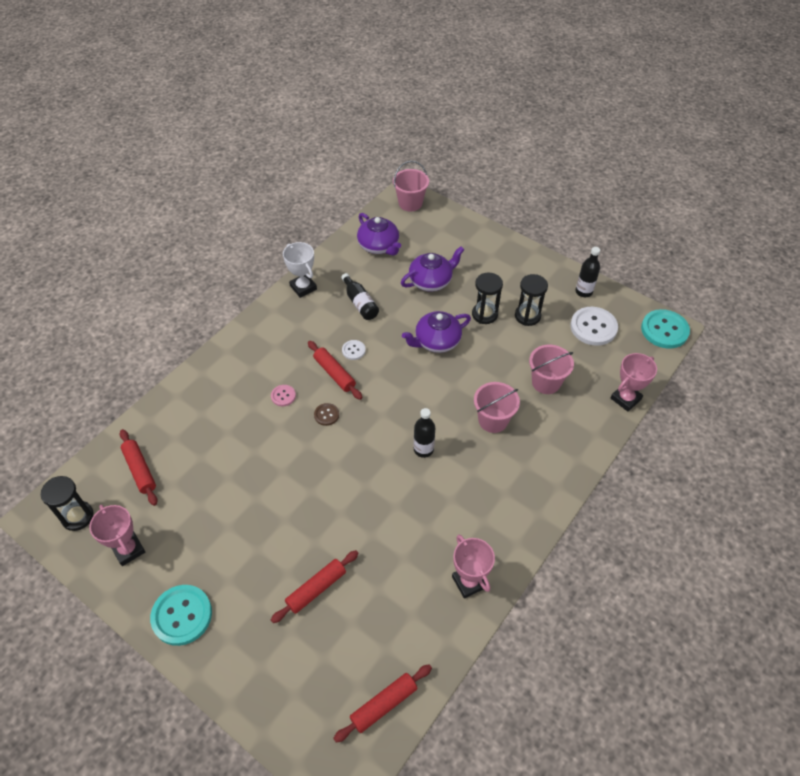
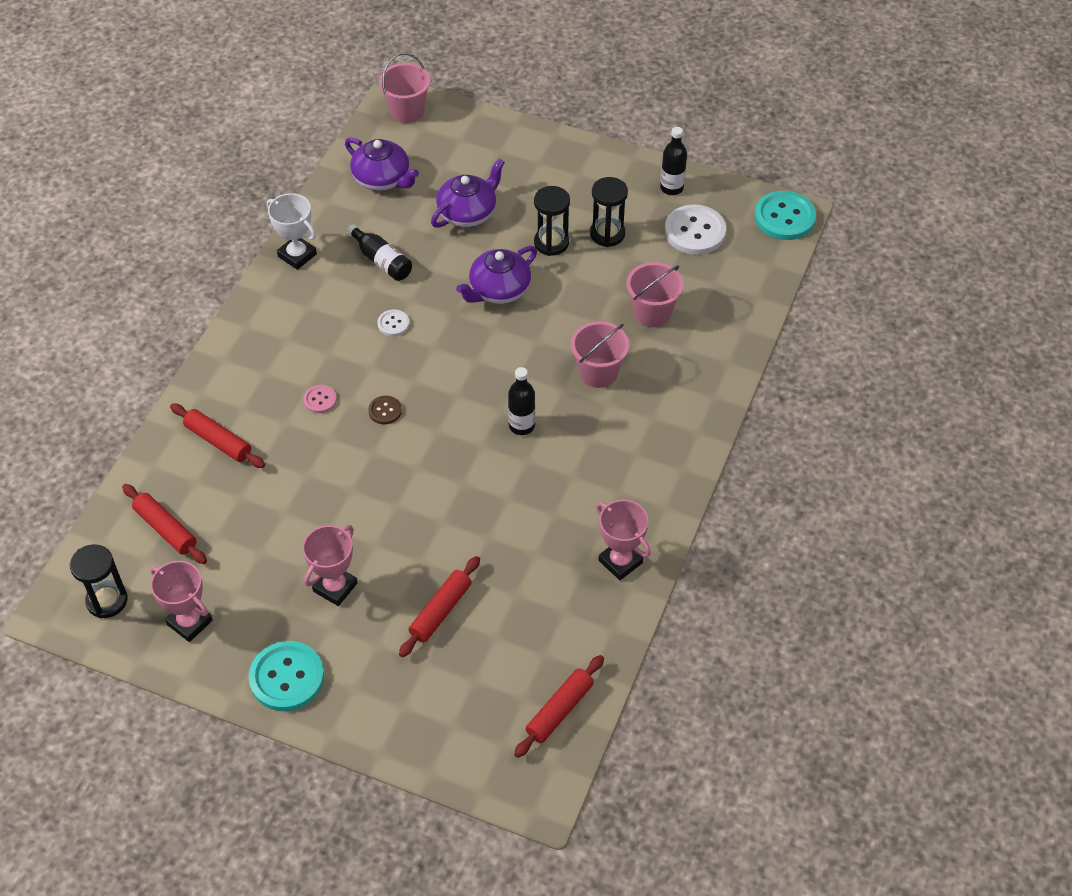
camera: 15 degrees left, 0 degrees up
(334, 373) = (378, 358): red rolling pin -> red rolling pin (218, 441)
(625, 399) = (755, 312): pink trophy -> pink trophy (335, 587)

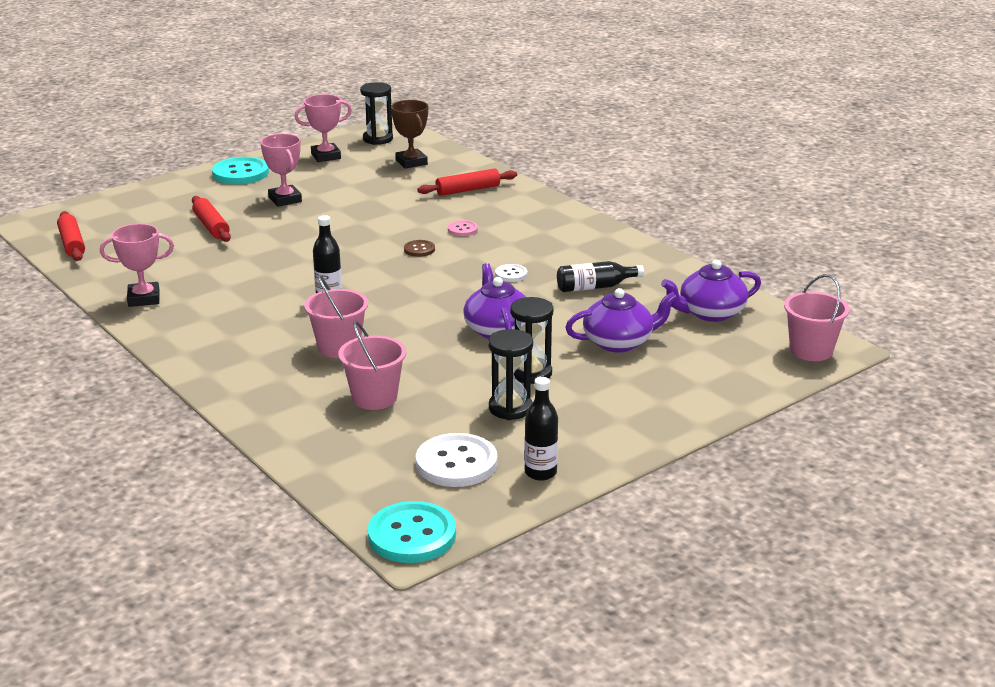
camera: 120 degrees right, 25 degrees down
(165, 529) = (411, 162): red rolling pin -> brown trophy
(297, 255) = (640, 254): white trophy -> none
(468, 213) = (619, 342): purple teapot -> purple teapot turned 90 degrees counterclockwise

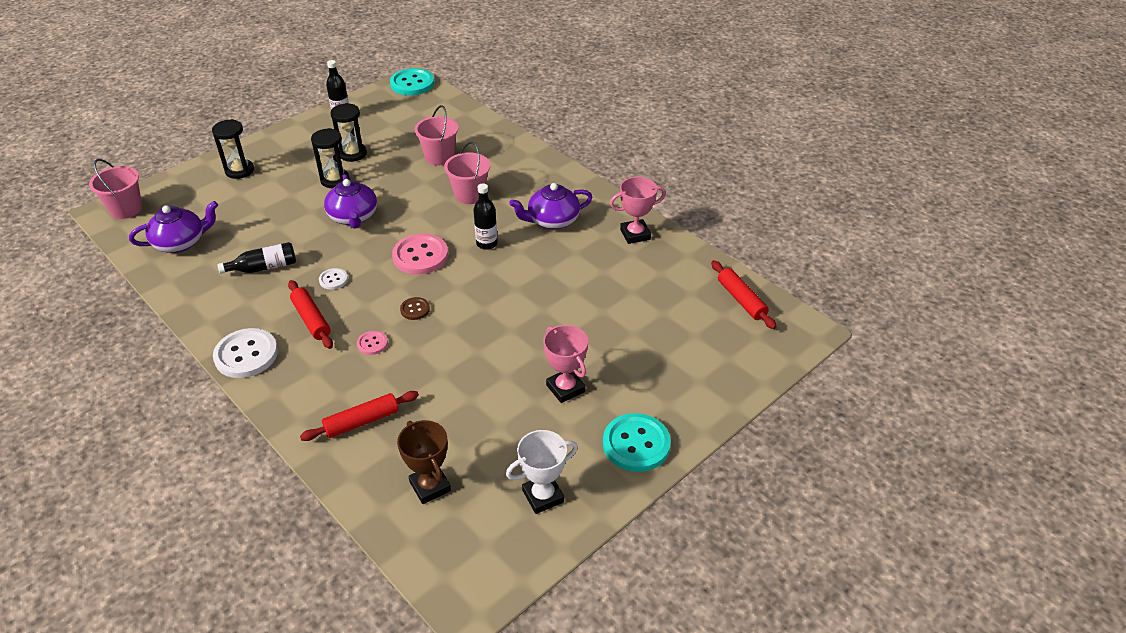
camera: 175 degrees right, 15 degrees up
(211, 226) = (624, 334): red rolling pin -> red rolling pin (311, 319)
(326, 156) = (543, 496): pink trophy -> white trophy
(378, 139) = (481, 554): black hourglass -> black hourglass (239, 170)
(411, 290) = (420, 256): none -> pink button
(456, 463) = (388, 119): white button -> white button (246, 355)
(619, 342) = (264, 209): purple teapot -> purple teapot (552, 220)

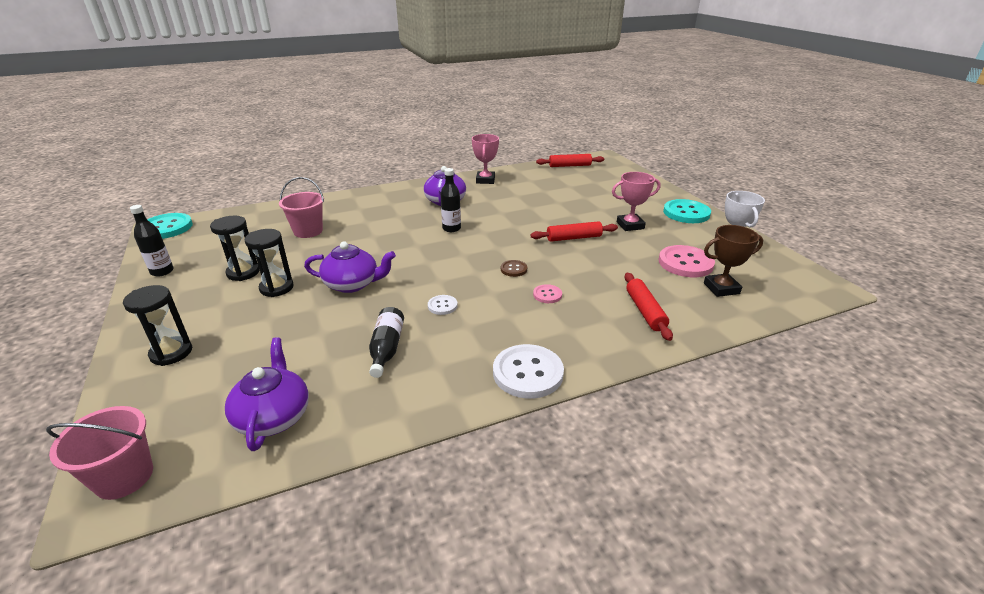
camera: 70 degrees left, 10 degrees down
(311, 319) = (495, 325): red rolling pin -> red rolling pin (574, 238)
(420, 256) = (443, 258): pink button -> pink button (685, 263)
(469, 195) = (379, 226): pink bucket -> none

